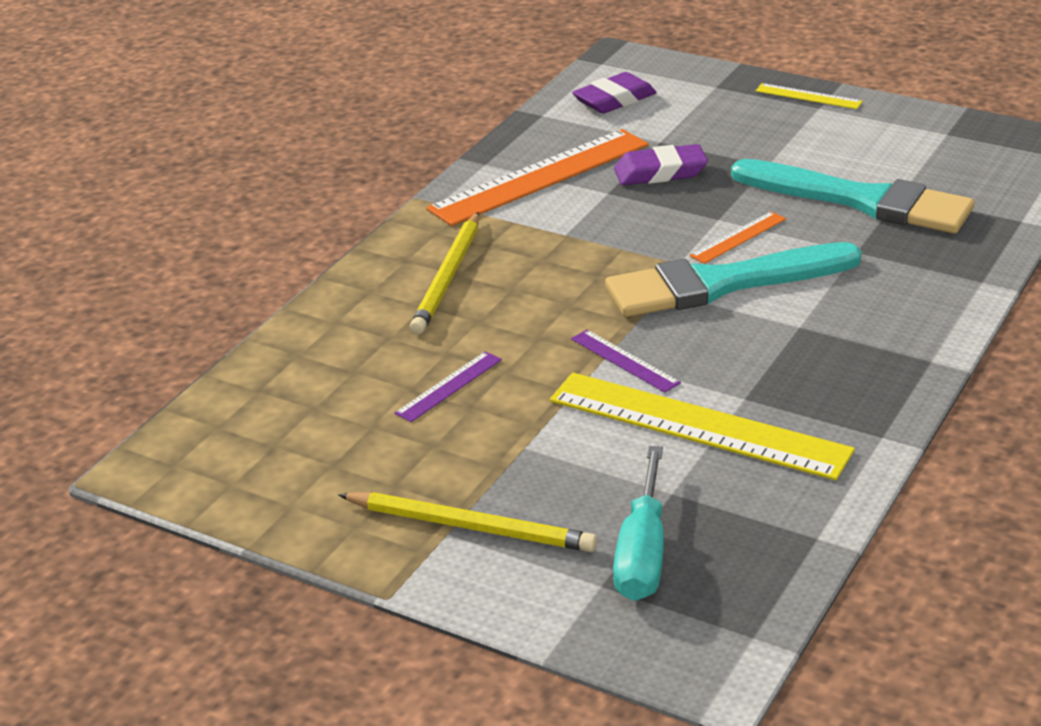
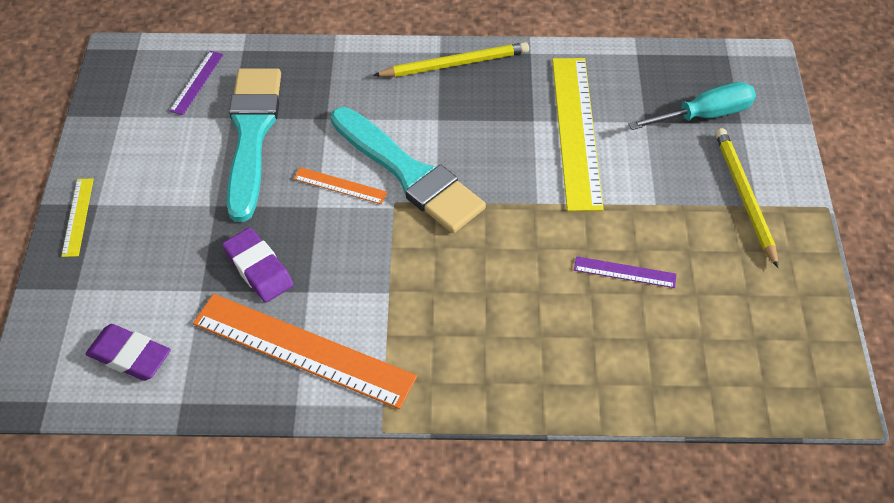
camera: 120 degrees left, 20 degrees up
(448, 277) = (494, 340): yellow pencil -> yellow pencil (455, 64)
(624, 361) = (533, 191): purple ruler -> purple ruler (197, 82)

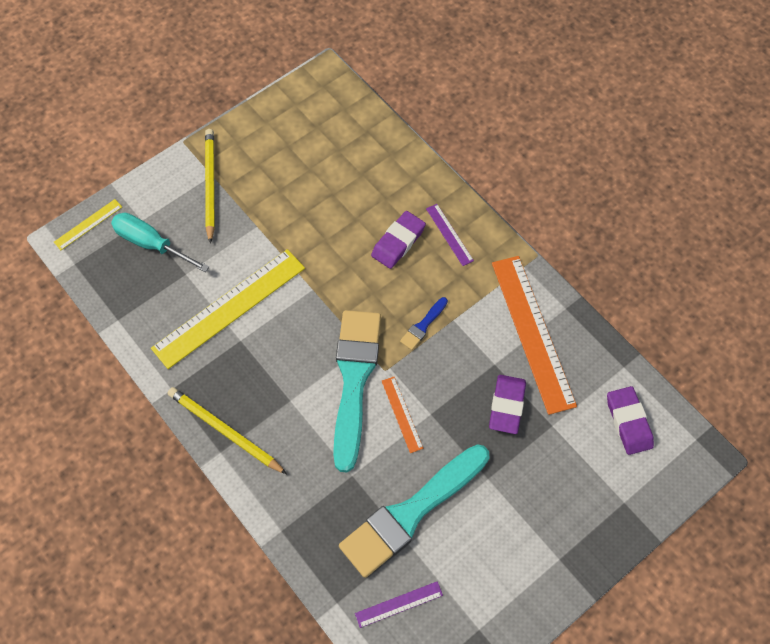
camera: 130 degrees left, 10 degrees up
(78, 217) = (580, 560): yellow ruler -> yellow ruler (88, 224)
(408, 262) = (423, 325): none -> blue brush
(524, 309) = (398, 242): none -> purple eraser
(625, 272) = (325, 210): purple ruler -> purple ruler (449, 234)
(744, 196) = (210, 185): yellow pencil -> yellow pencil turned 135 degrees clockwise

